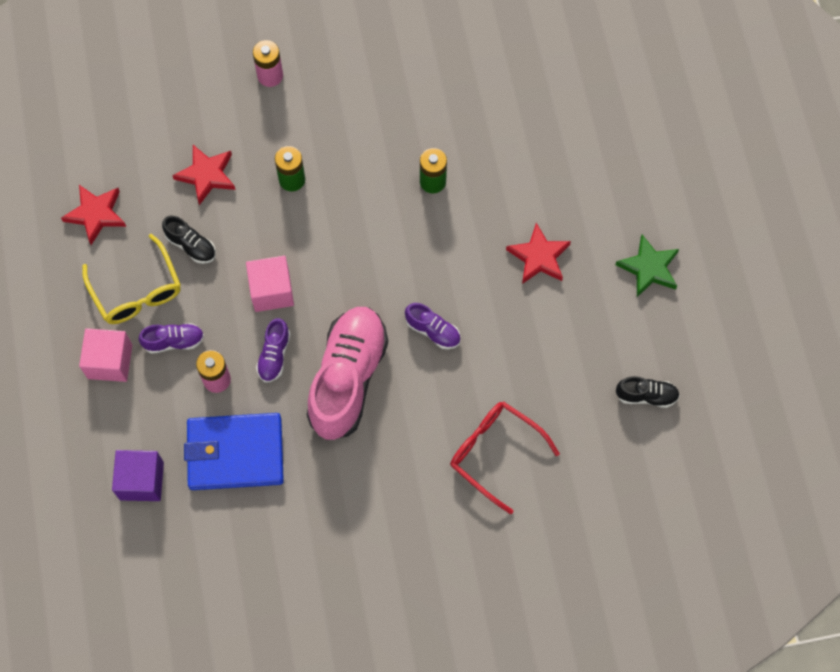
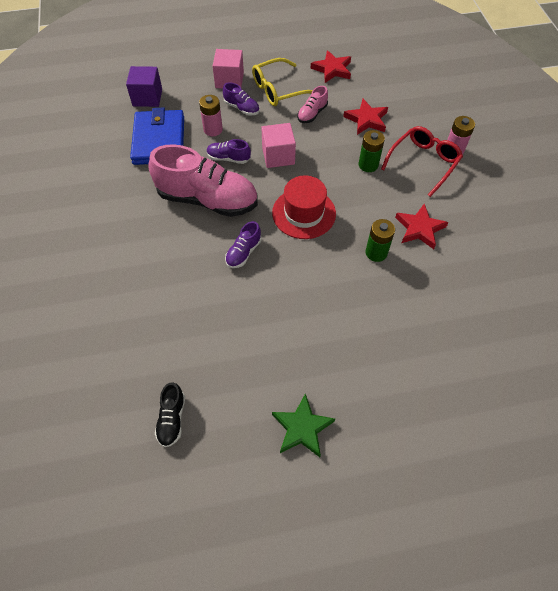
camera: 90 degrees right, 10 degrees down
(174, 341) = (241, 108): purple shoe -> purple shoe turned 45 degrees counterclockwise
(191, 245) = (312, 114): black shoe -> pink shoe
(372, 260) = (304, 213): none -> red hat
(495, 453) = (135, 295): red glasses -> red glasses (423, 163)
(539, 257) = (310, 331): red star -> red star (419, 228)

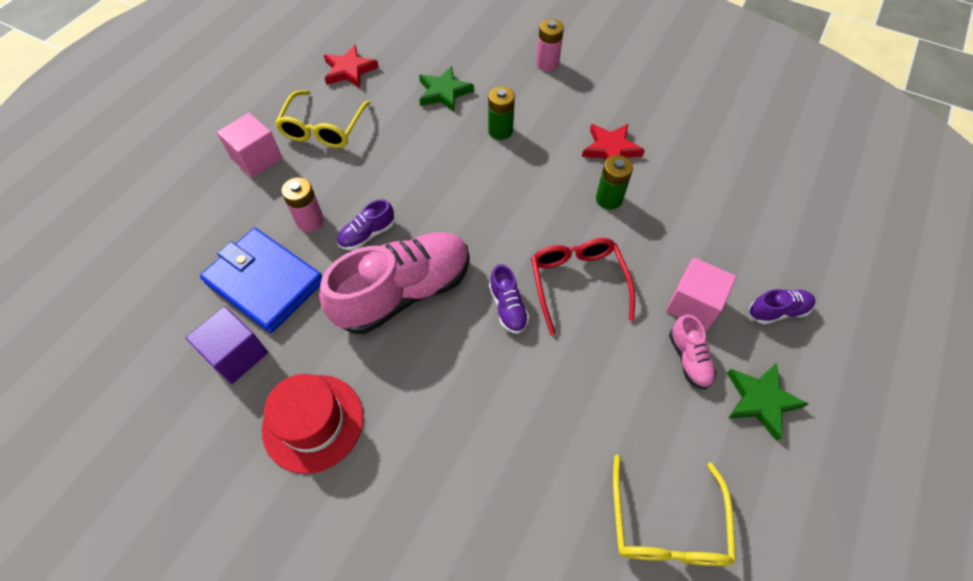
camera: 50 degrees left, 0 degrees up
(147, 97) = (183, 250): purple cube -> purple cube (237, 354)
(172, 419) = (666, 524): black shoe -> yellow glasses
(241, 108) = (310, 175): purple shoe -> purple shoe (777, 311)
(278, 156) = (412, 190): pink cube -> pink cube (693, 304)
(304, 213) = (508, 221): red hat -> red hat (313, 422)
(312, 114) = (388, 126): pink shoe -> pink shoe (689, 359)
(366, 119) = (444, 92): red star -> green star
(423, 163) = (539, 92): red glasses -> red glasses (578, 283)

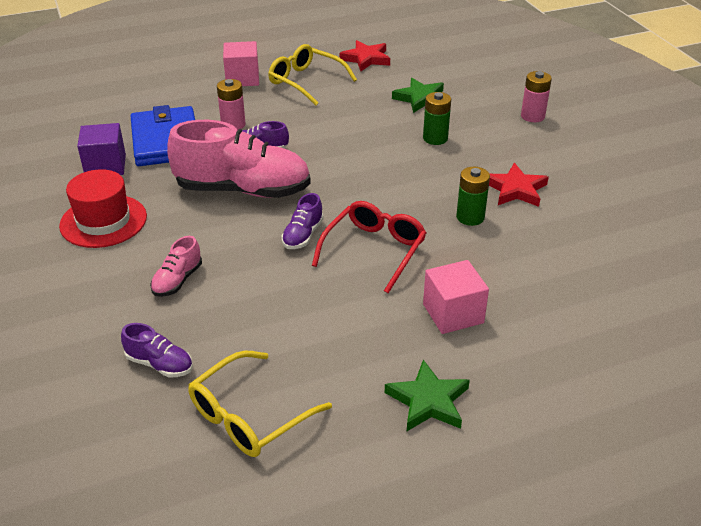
camera: 40 degrees right, 20 degrees down
(323, 128) = (306, 82): yellow glasses -> yellow glasses turned 75 degrees clockwise
(689, 359) = (402, 341): pink shoe -> pink shoe (177, 280)
(777, 311) = (526, 360): purple shoe -> purple shoe (160, 364)

